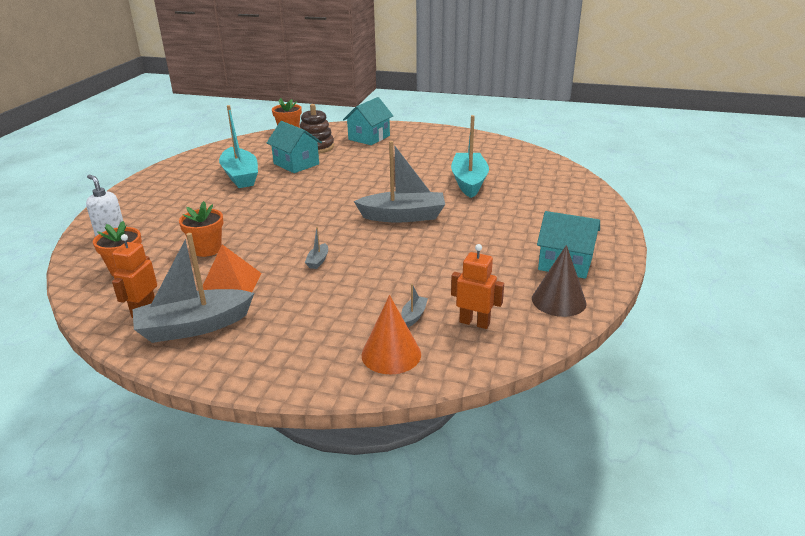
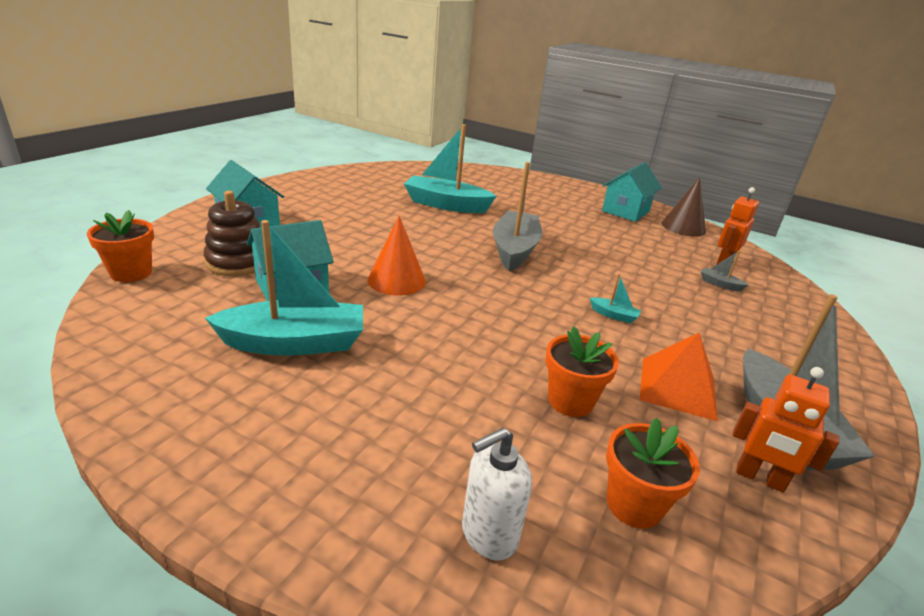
camera: 80 degrees left, 0 degrees up
(318, 261) = (614, 315): grey boat -> turquoise boat
(391, 354) = (785, 306): orange cone -> orange cone (396, 280)

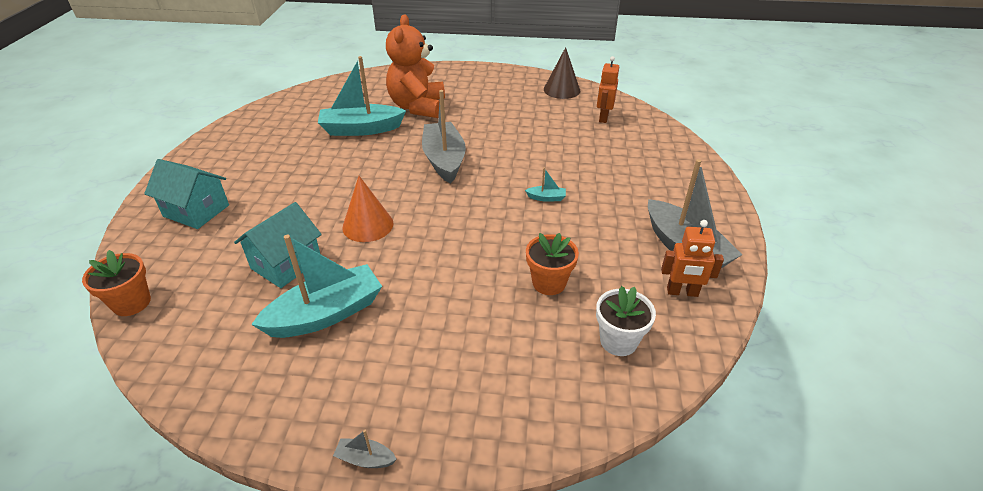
camera: 20 degrees left, 10 degrees up
(238, 262) = (220, 256): brown stacking toy -> none
(488, 534) = (544, 398): white soap dispenser -> none
(514, 202) = (418, 107): none -> orange teddy bear
(625, 211) = (511, 87): turquoise house -> none
(634, 504) = (618, 341): orange flower pot -> white flower pot
(677, 387) = (612, 244): orange pyramid -> none
(719, 284) = (608, 140): grey boat -> grey boat (365, 459)

